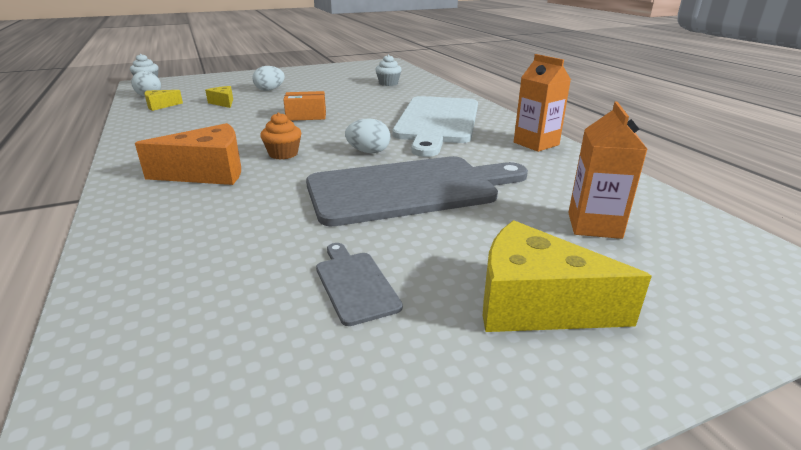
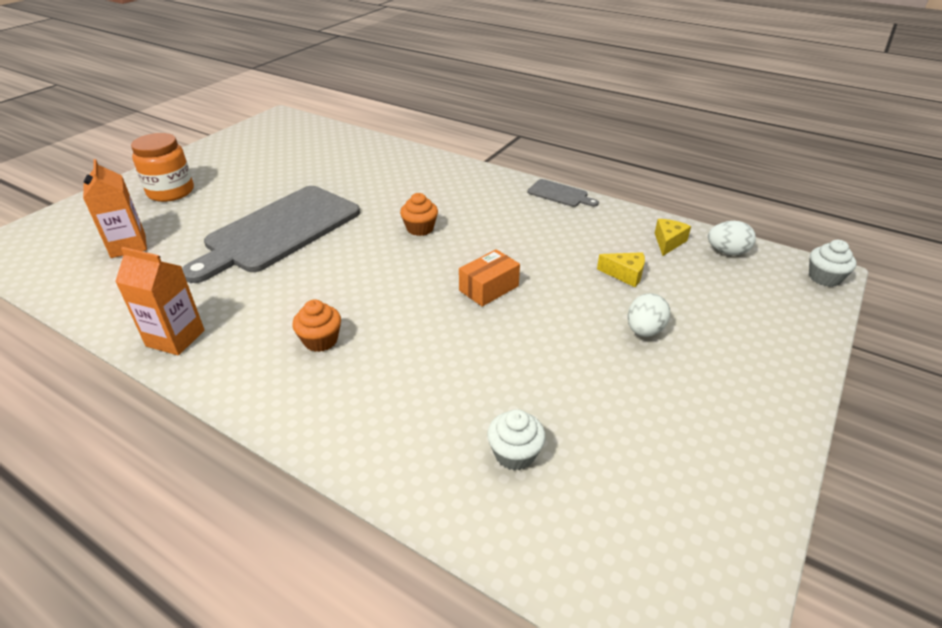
camera: 145 degrees right, 10 degrees up
(208, 172) = (443, 195): orange cheese -> none
(355, 284) = (265, 174): grey cutting board -> grey cutting board (560, 194)
(368, 152) = (350, 257): white egg -> none
(437, 122) = (320, 340): white cutting board -> orange cupcake
(535, 304) = (171, 192): yellow cheese -> orange jar

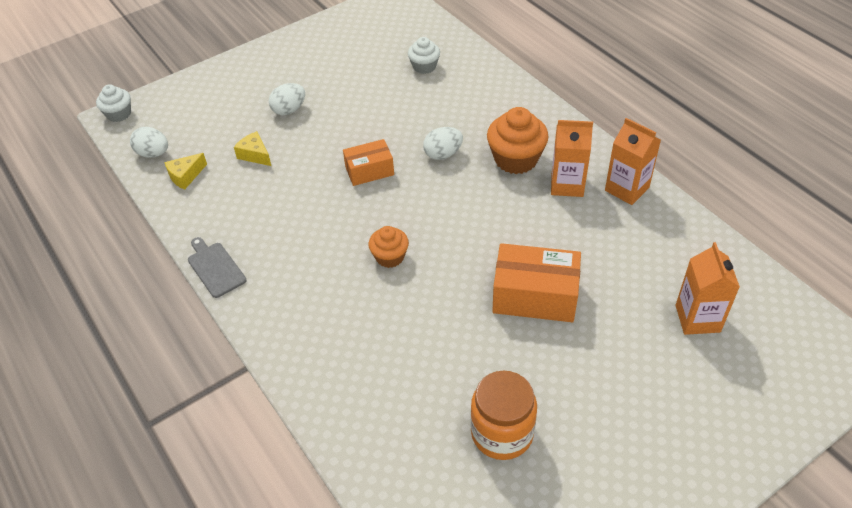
camera: 155 degrees left, 10 degrees up
(171, 192) = (670, 420): orange jar -> orange jar (502, 433)
(251, 326) = (567, 185): none -> orange carton
(279, 231) = (535, 296): grey cutting board -> orange box
(320, 340) = (516, 159): orange cupcake -> orange cupcake, size x1.66
(414, 325) = (443, 154): none -> white egg

